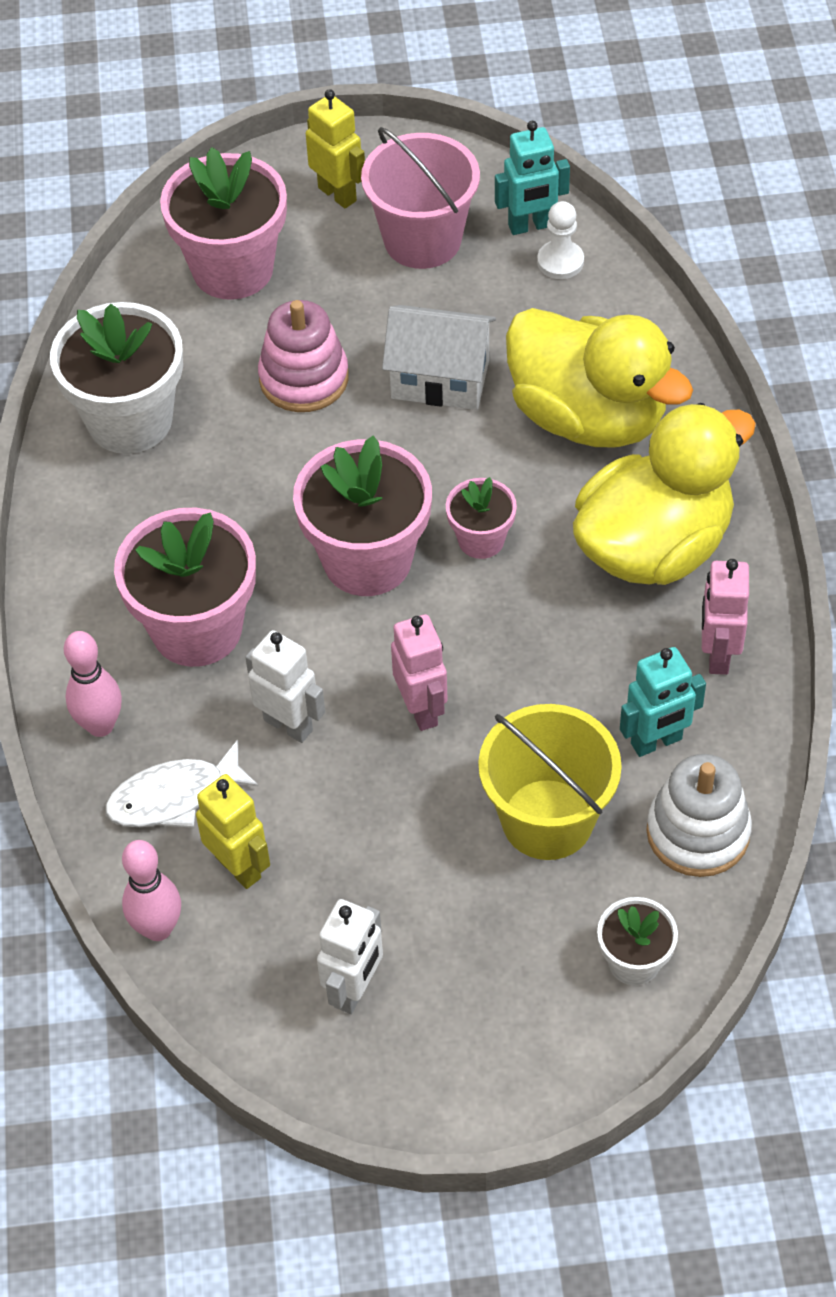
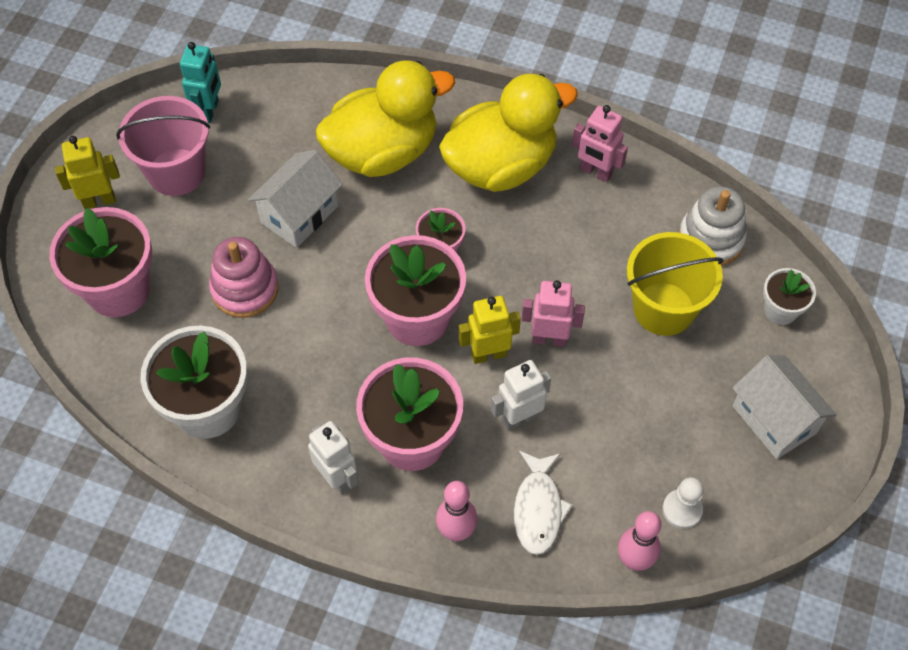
camera: 65 degrees left, 5 degrees up
(239, 867) = (611, 492): yellow robot -> yellow robot (488, 354)
(354, 989) = (732, 464): white robot -> white robot (337, 478)
(452, 1016) = (774, 419): none -> white house
(560, 261) = (250, 109): white pawn -> white pawn (682, 510)
(654, 546) = (501, 166): yellow duck -> yellow duck turned 75 degrees clockwise
(656, 742) = (639, 230): turquoise robot -> none

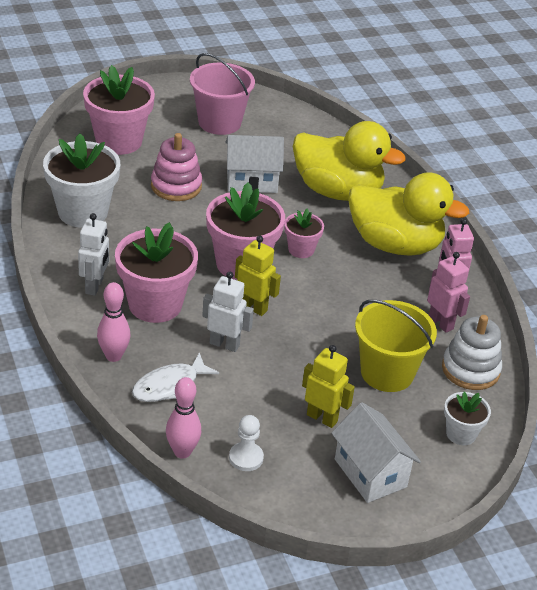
camera: 45 degrees right, 20 degrees down
(99, 201) = (166, 106): yellow robot -> yellow robot (322, 418)
(209, 111) = (275, 113): turquoise robot -> none
(549, 339) = (297, 329): pink robot -> pink robot (441, 323)
(774, 419) = (370, 473): white house -> white house turned 45 degrees counterclockwise

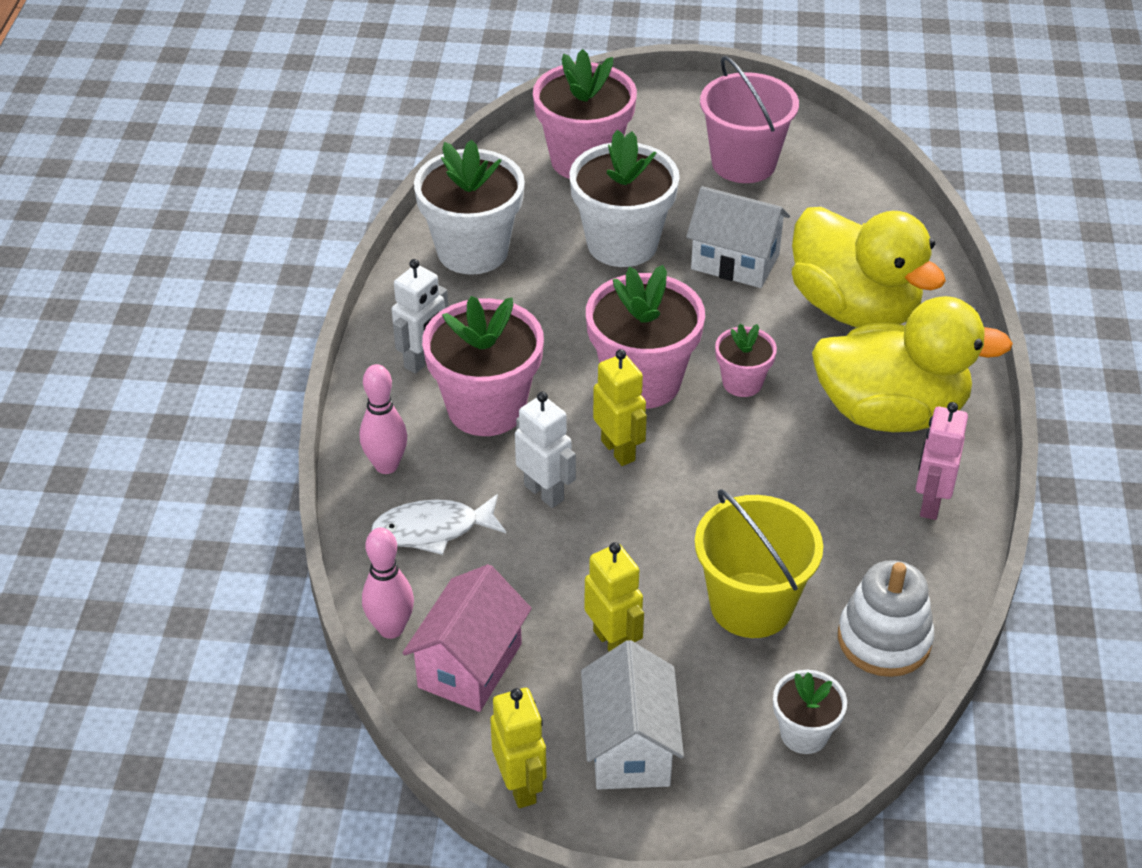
camera: 30 degrees right, 5 degrees up
(176, 186) = (622, 244): pink stacking toy -> white flower pot
(246, 458) = (470, 665): white pawn -> pink house
(322, 516) = (520, 786): none -> yellow robot
(395, 244) = (890, 412): yellow duck -> yellow duck turned 45 degrees counterclockwise
(441, 323) = (884, 553): pink robot -> none

